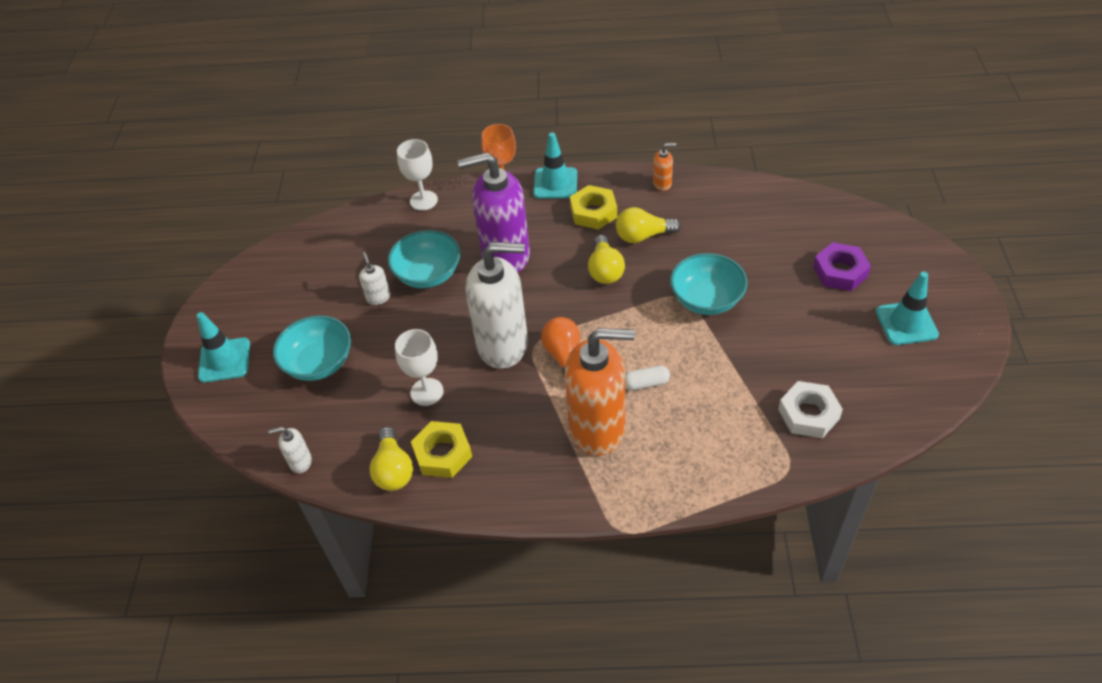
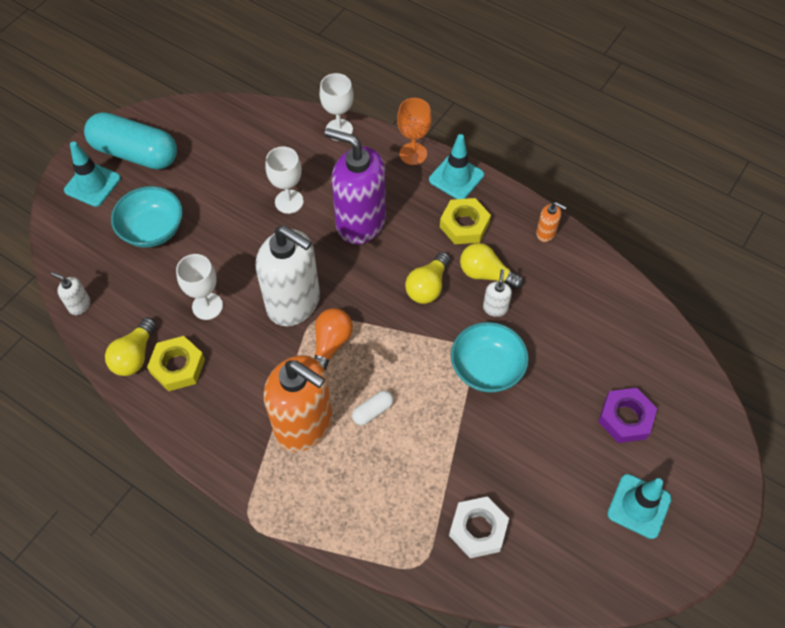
camera: 30 degrees right, 10 degrees up
(246, 314) = (135, 153): none -> turquoise capsule
(378, 297) = (237, 199): white soap dispenser -> white soap dispenser (495, 308)
(428, 274) = (289, 201): turquoise bowl -> white goblet
(646, 383) = (373, 411): white capsule -> white capsule turned 60 degrees counterclockwise

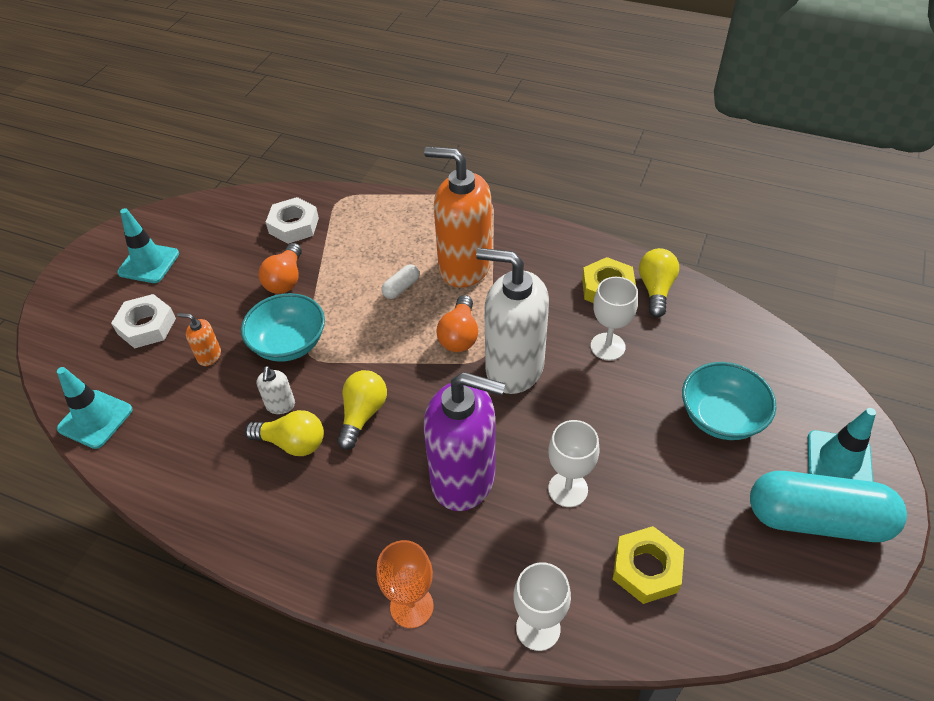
camera: 170 degrees right, 10 degrees down
(79, 305) = (745, 322): white soap dispenser -> none
(456, 177) = (341, 577): turquoise traffic cone -> turquoise traffic cone (95, 419)
(464, 225) = (323, 503): yellow nut -> yellow nut (646, 568)
(488, 448) = (285, 280): none -> orange light bulb
(546, 233) = (211, 513): orange soap dispenser -> orange soap dispenser (209, 356)
(625, 418) = (147, 326): purple nut -> white nut

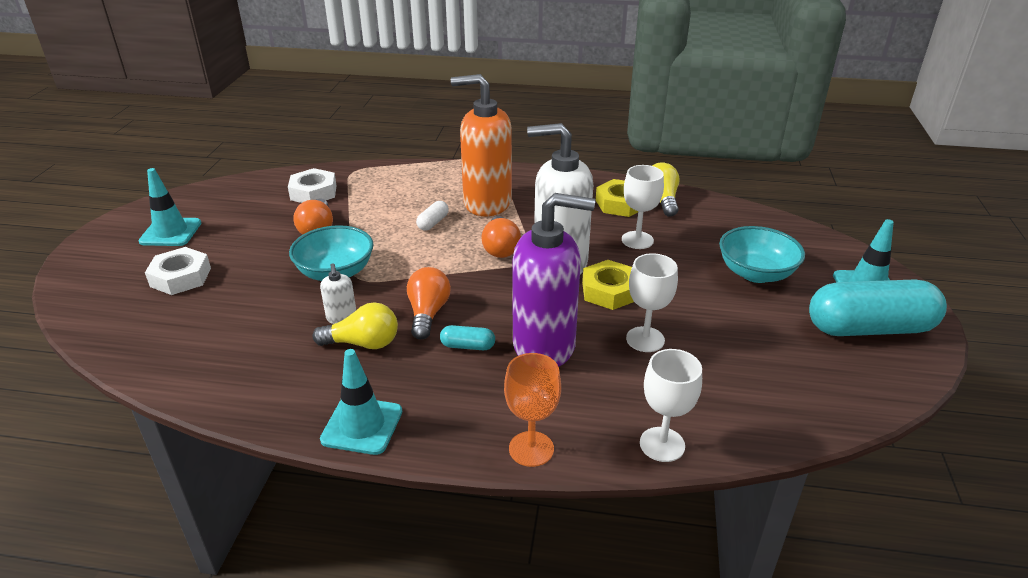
camera: 15 degrees left, 15 degrees down
(95, 419) = (141, 354): turquoise traffic cone -> turquoise traffic cone (362, 425)
(209, 356) = (254, 291): orange soap dispenser -> none
(363, 414) = (428, 313): yellow light bulb -> orange light bulb
(389, 465) = (468, 346): none -> turquoise capsule
(646, 568) = (741, 384): yellow nut -> yellow nut (609, 291)

